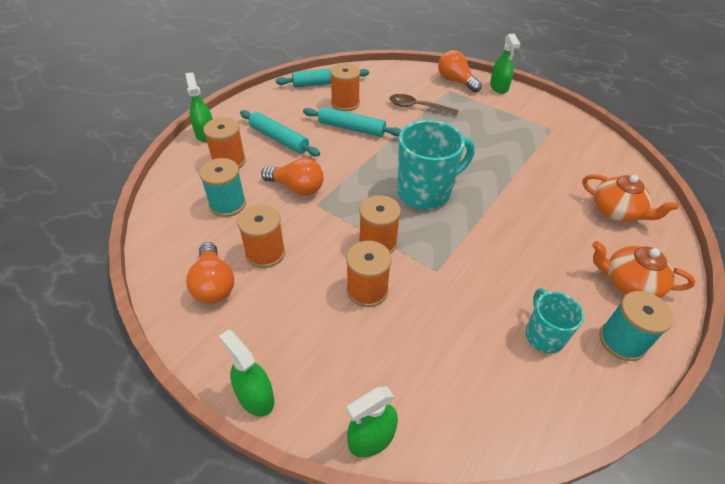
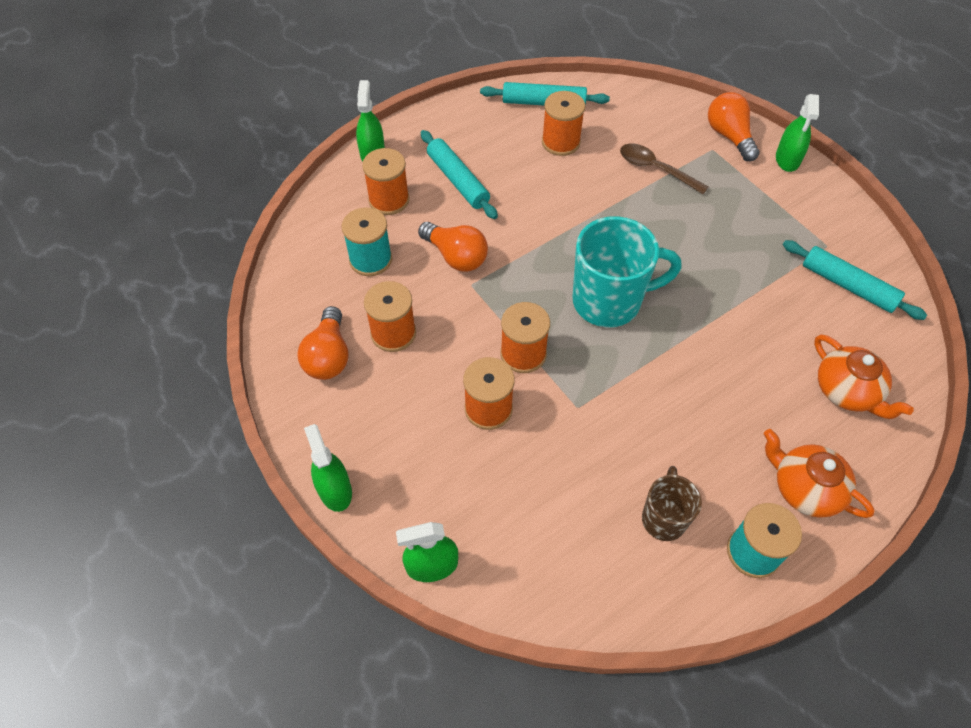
camera: 20 degrees right, 10 degrees up
(351, 128) = (554, 184): turquoise rolling pin -> turquoise rolling pin (848, 286)
(543, 335) = (664, 518): turquoise mug -> brown mug

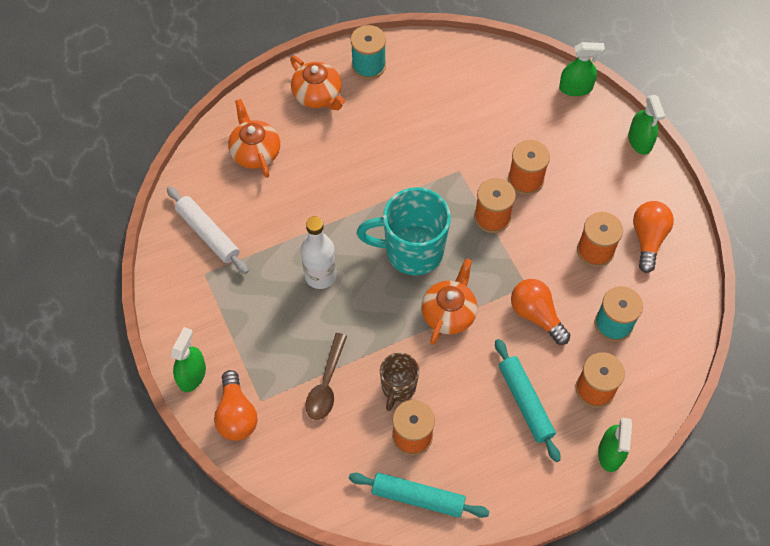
camera: 170 degrees left, 5 degrees up
(551, 245) = (449, 313): none -> orange teapot
(656, 169) = (326, 384): brown spoon -> brown spoon turned 60 degrees clockwise
(664, 518) = (419, 92): brown mug -> brown mug (398, 388)
(702, 261) = (320, 275): none -> white bottle
(848, 286) = (208, 234): turquoise rolling pin -> white rolling pin

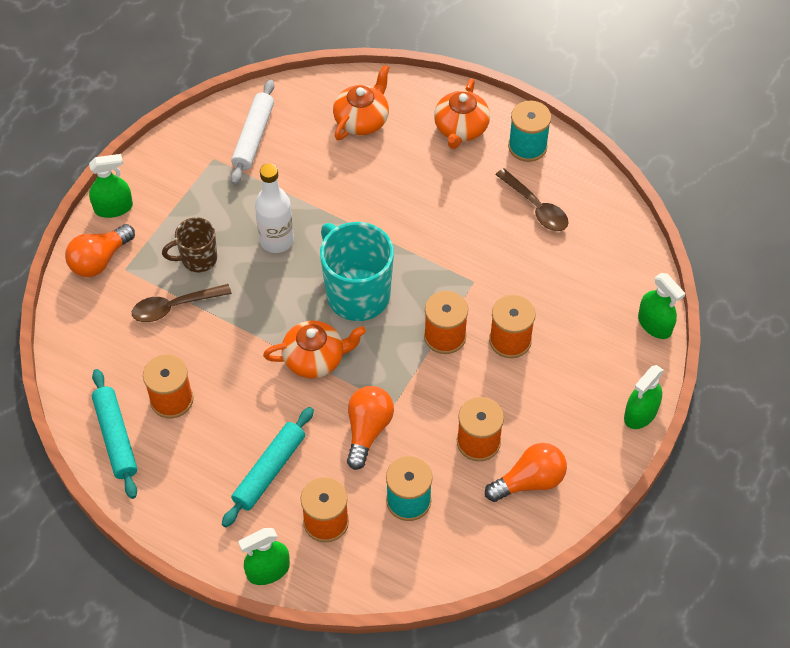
camera: 55 degrees right, 5 degrees down
(398, 388) = (210, 362): brown mug -> brown mug (198, 259)
(425, 94) = (536, 207): none -> brown spoon

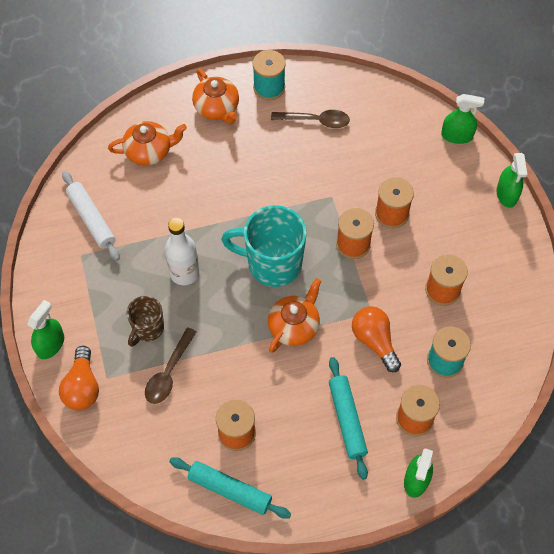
camera: 45 degrees left, 5 degrees up
(362, 120) = (149, 151): orange teapot -> orange teapot turned 90 degrees clockwise
(529, 481) = (494, 287): orange light bulb -> none

